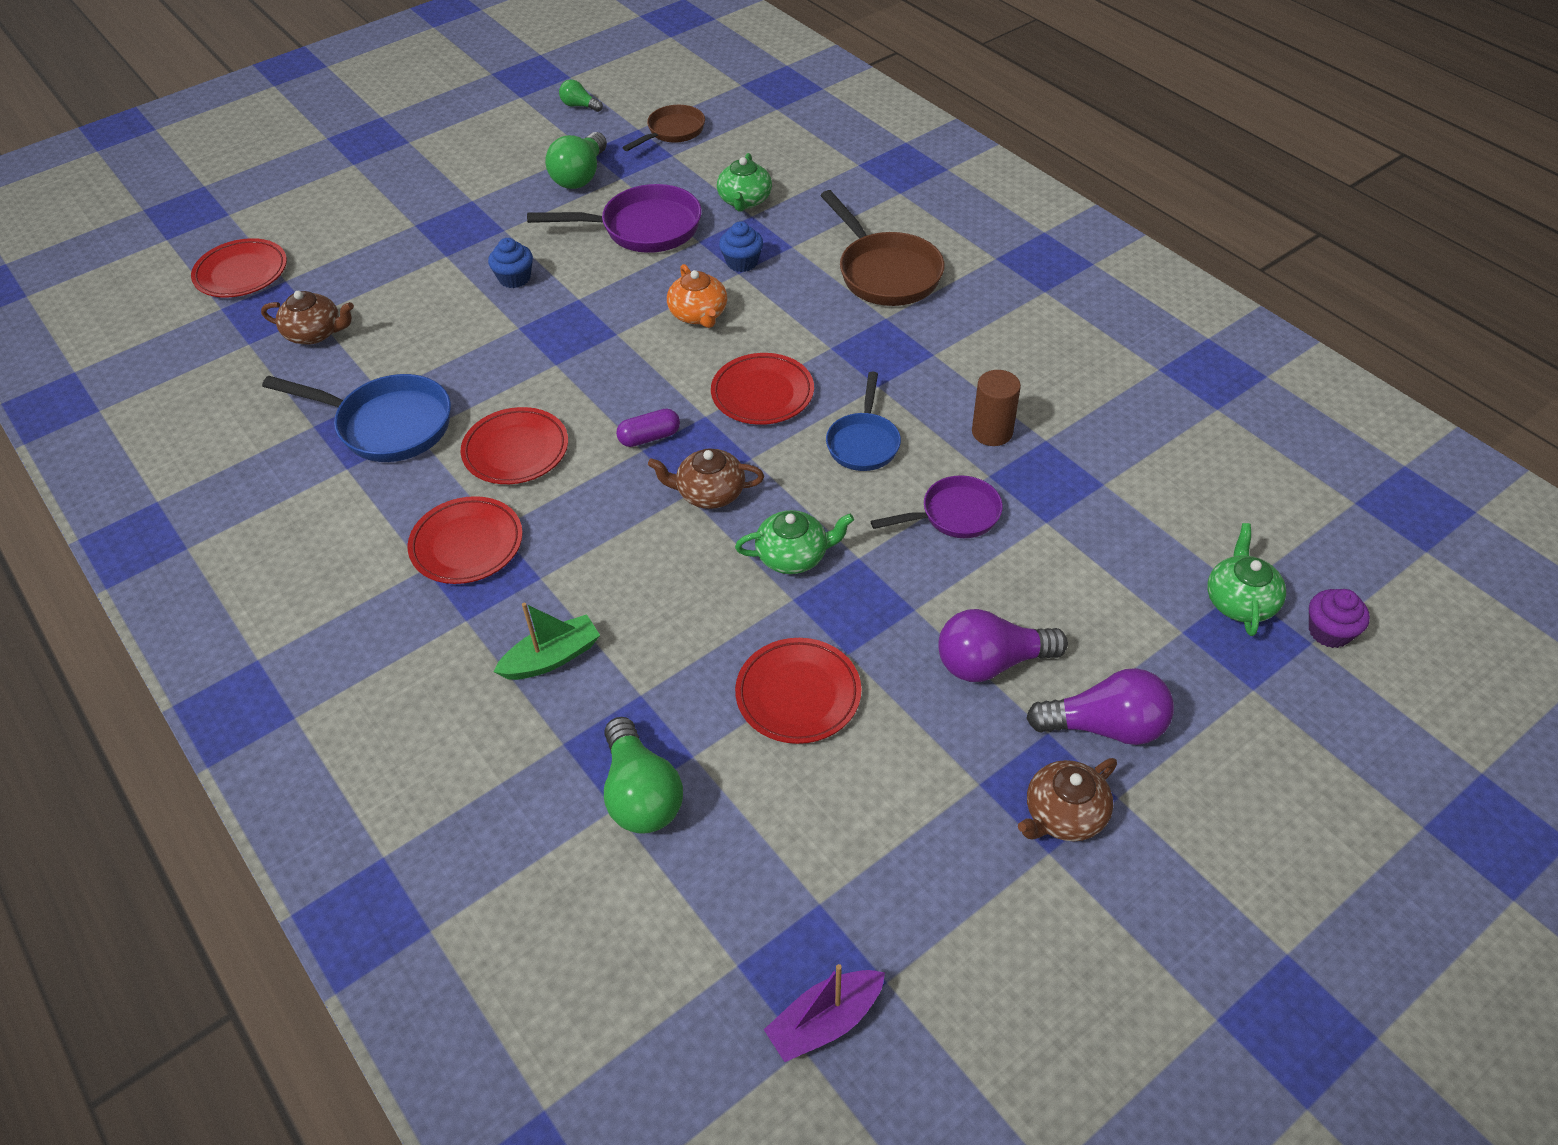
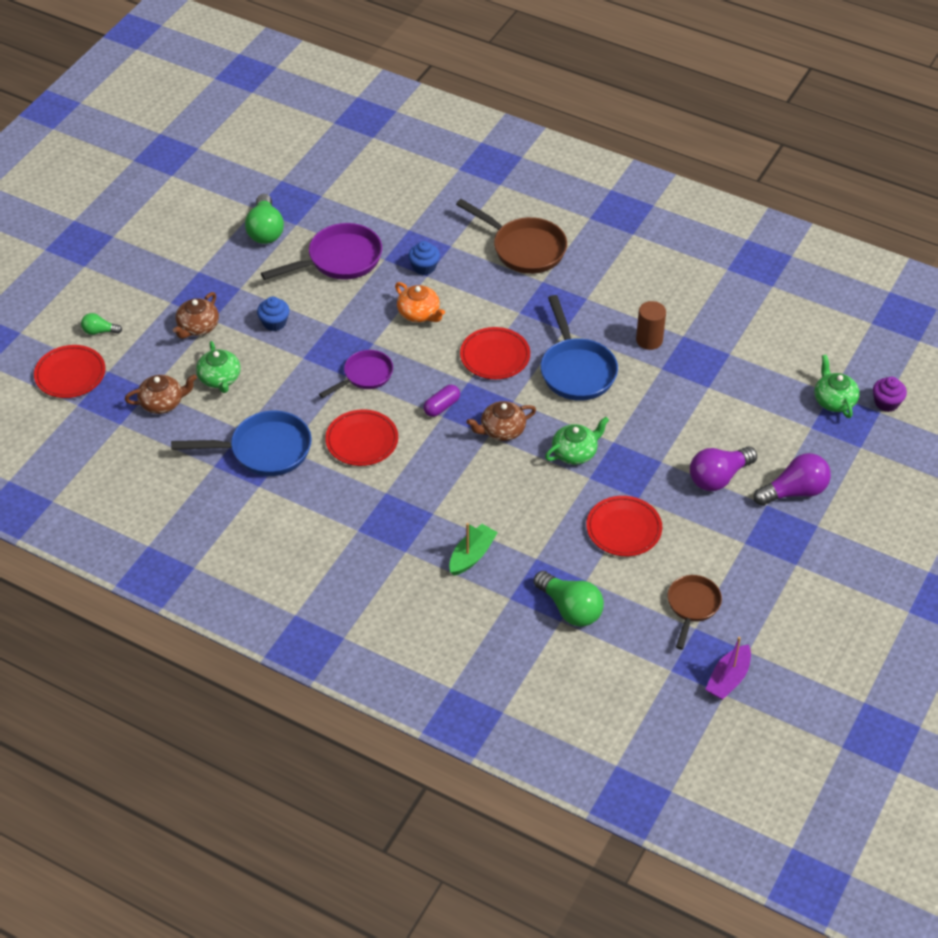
camera: 25 degrees left, 0 degrees up
(467, 544) = (373, 508): red plate -> none
(579, 106) = (223, 172): green light bulb -> green light bulb (99, 331)
(673, 132) = (309, 176): brown pan -> brown pan (692, 606)
(744, 200) = (396, 219): green teapot -> green teapot (220, 379)
(863, 443) = (576, 370): blue pan -> blue pan, size x1.57
(954, 515) = (654, 399): purple pan -> purple pan (365, 376)
(1063, 815) = (794, 543): brown teapot -> brown teapot (197, 327)

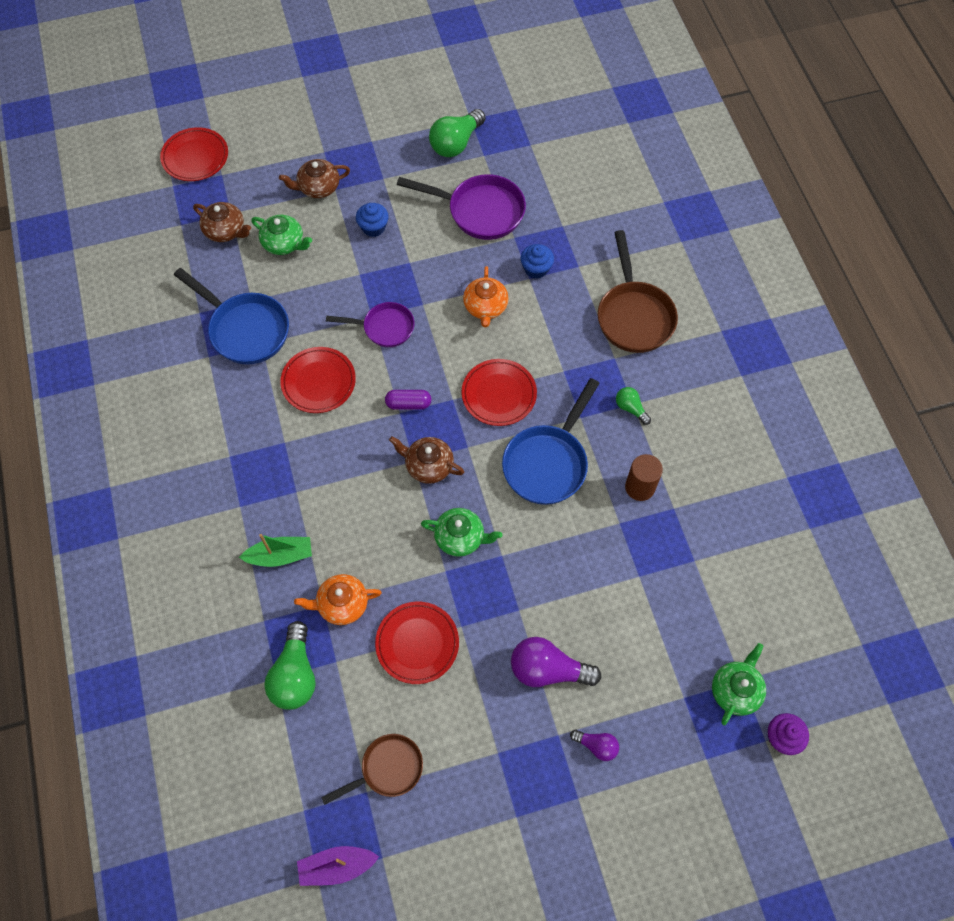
camera: 45 degrees right, 15 degrees up
(99, 331) = (252, 137): green light bulb -> green light bulb (630, 408)
(220, 379) = (284, 243): green teapot -> green teapot turned 90 degrees counterclockwise
(548, 548) = (342, 604): none -> orange teapot
(794, 491) = (596, 746): purple light bulb -> purple light bulb, size x0.54

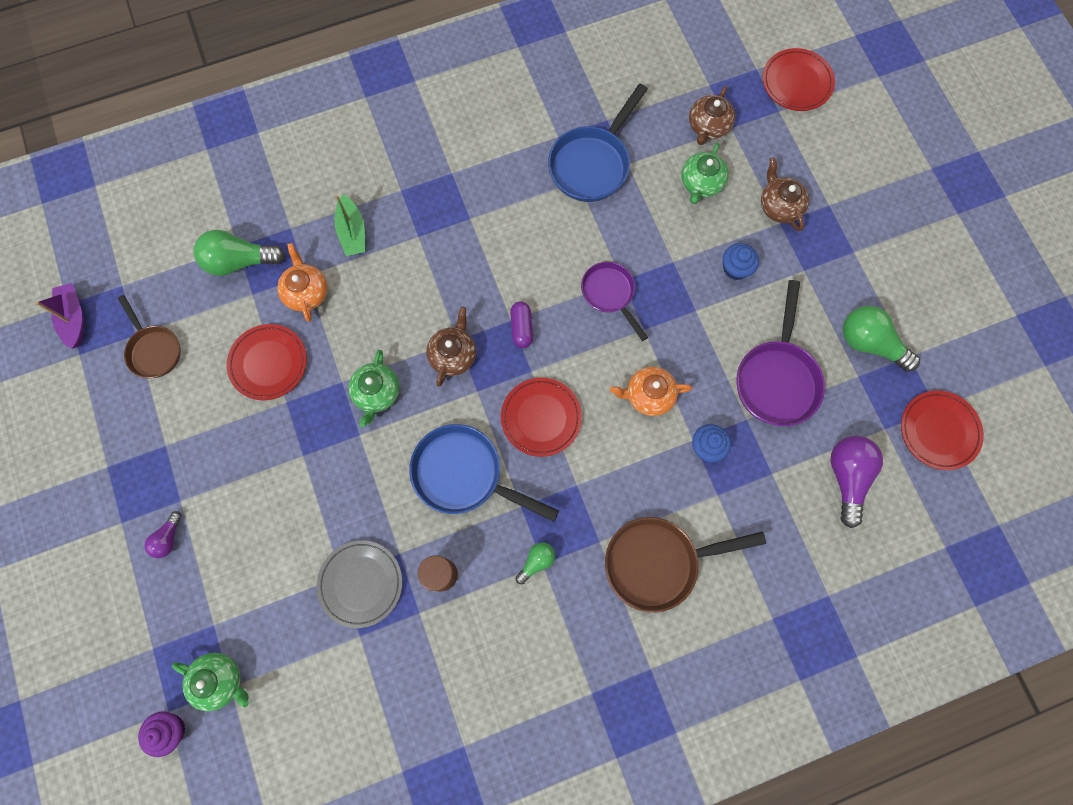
camera: 85 degrees right, 10 degrees up
(318, 382) = (539, 240): red plate -> red plate (938, 431)
(384, 328) = (610, 294): purple pan -> purple pan turned 150 degrees clockwise
(548, 670) = (242, 487): purple light bulb -> purple light bulb (846, 477)
(646, 558) = (361, 583): none -> grey plate

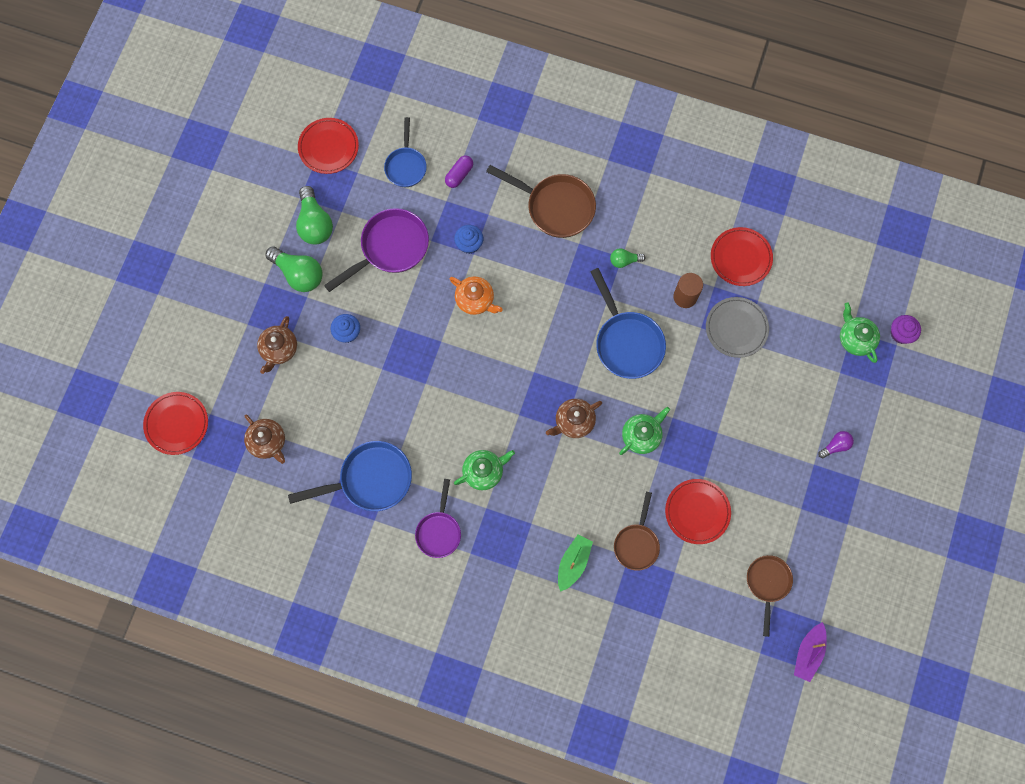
camera: 140 degrees left, 0 degrees up
(239, 261) = (666, 604): green light bulb -> green light bulb (299, 274)
(306, 292) = (637, 543): orange teapot -> brown pan
(522, 328) = (516, 404): purple capsule -> purple capsule (459, 175)
(541, 418) = (552, 338): red plate -> red plate (740, 258)
(610, 294) = (441, 380): purple pan -> purple pan (439, 531)
(701, 183) = (313, 406): green teapot -> green teapot (484, 471)
(708, 126) = (268, 442): brown teapot -> brown teapot turned 75 degrees clockwise
(846, 477) = (406, 166): purple light bulb -> blue pan

